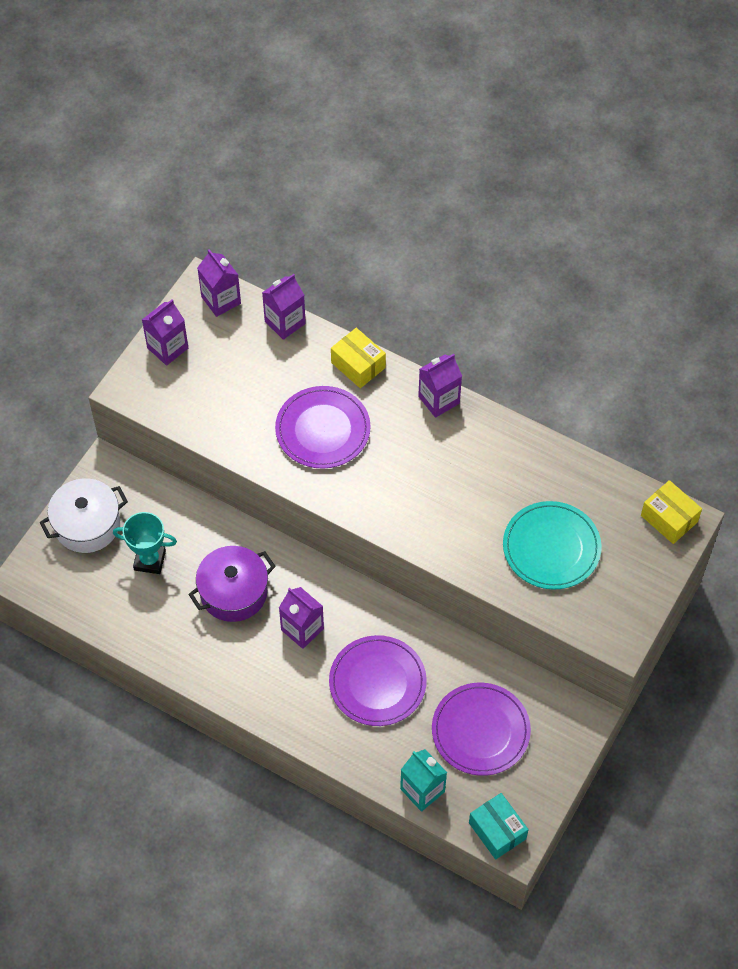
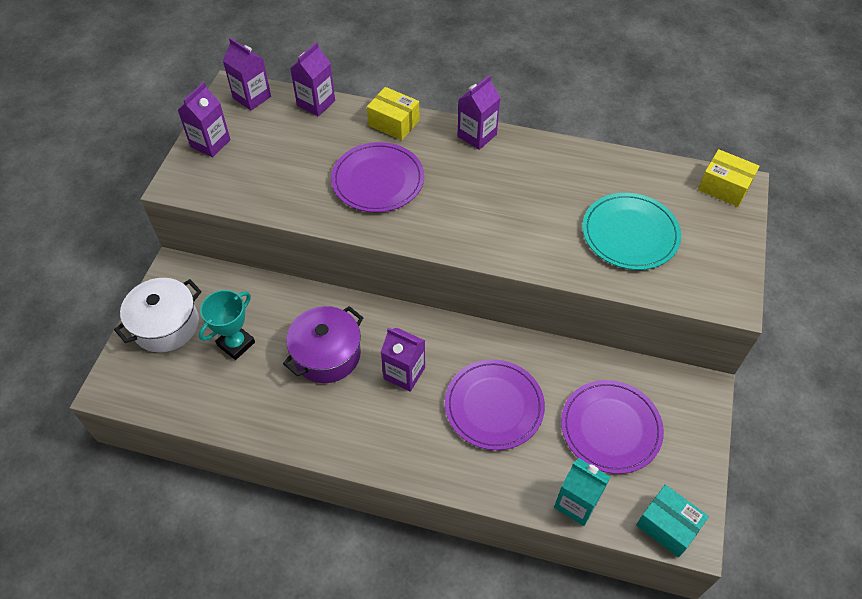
camera: 15 degrees left, 5 degrees down
(150, 560) = (236, 344): turquoise trophy -> turquoise trophy turned 45 degrees counterclockwise

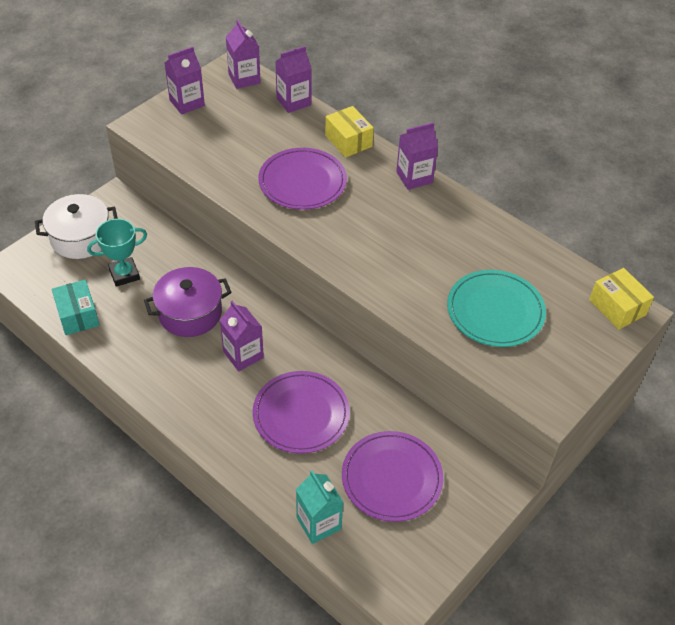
camera: 25 degrees right, 5 degrees down
(667, 526) = (386, 580): turquoise box -> turquoise box (78, 315)

